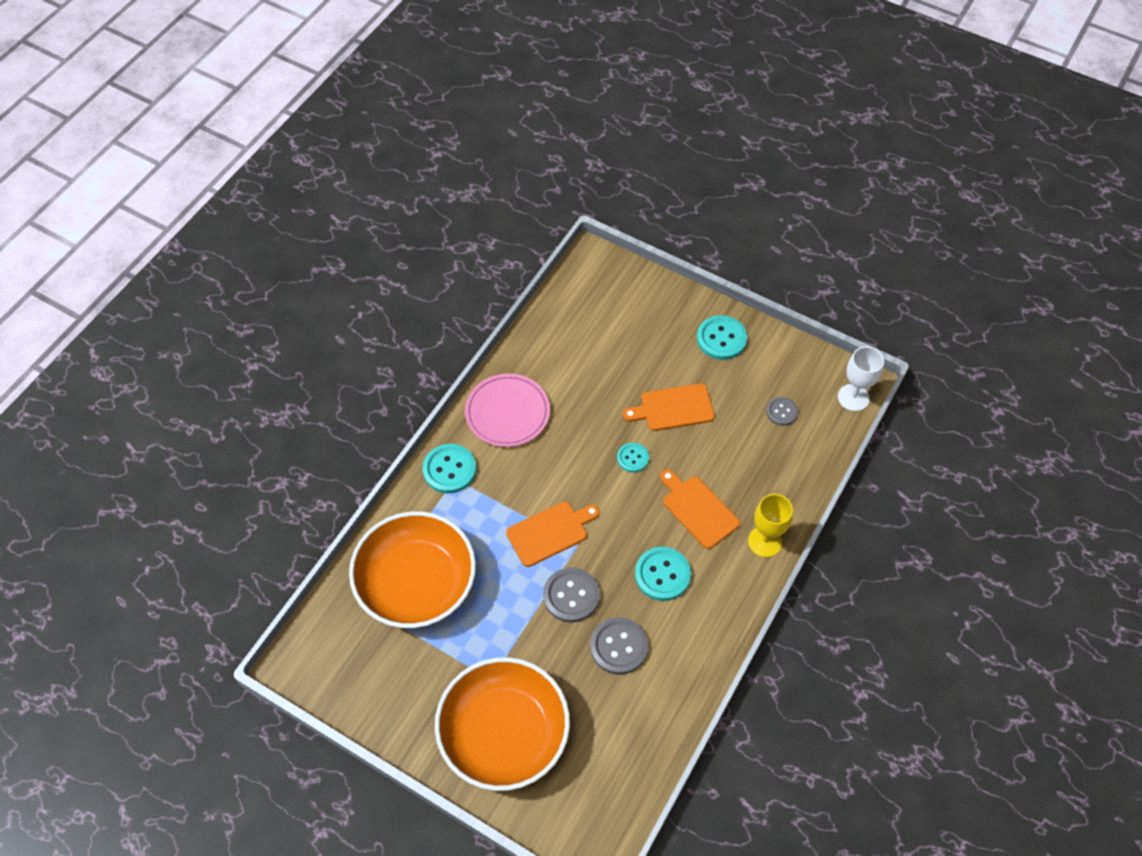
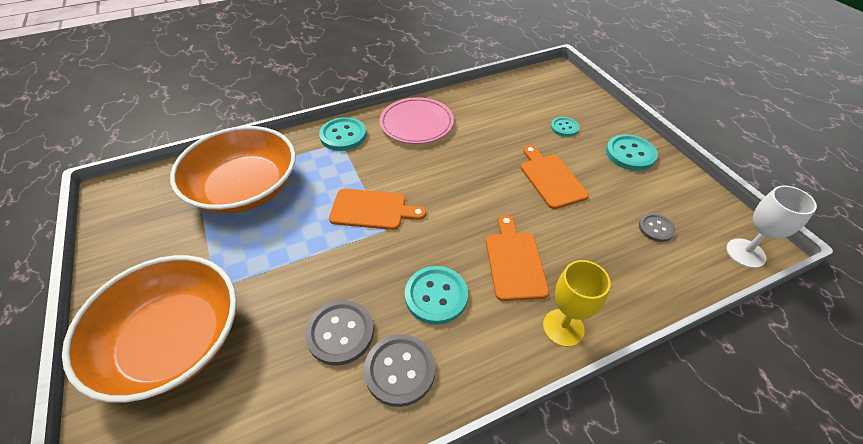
camera: 35 degrees right, 10 degrees down
(571, 596) = (342, 264): grey button -> grey button (400, 370)
(633, 458) = (486, 195): turquoise button -> turquoise button (564, 128)
(673, 408) = (551, 179): orange cutting board -> orange cutting board turned 45 degrees clockwise

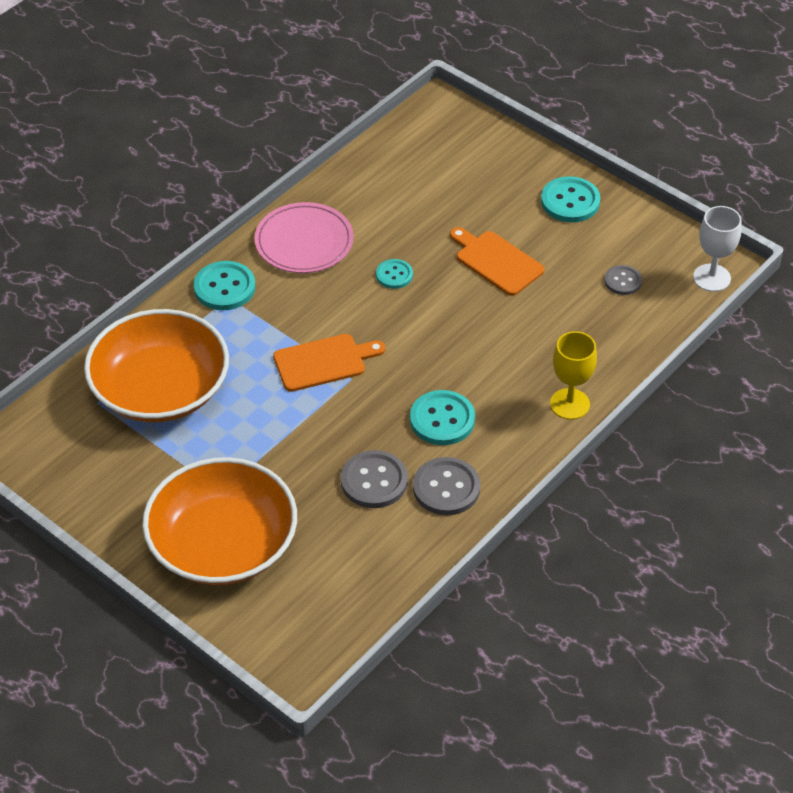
camera: 25 degrees left, 0 degrees up
(514, 262) = (499, 363): orange cutting board -> none
(564, 128) = (483, 190): turquoise button -> turquoise button (394, 275)

